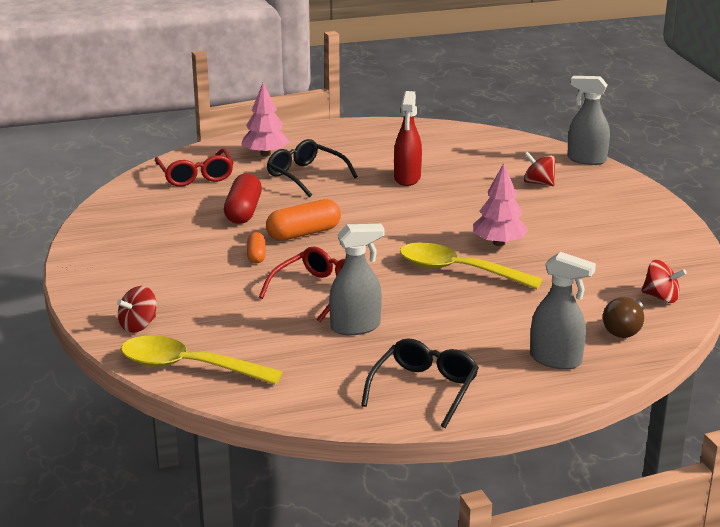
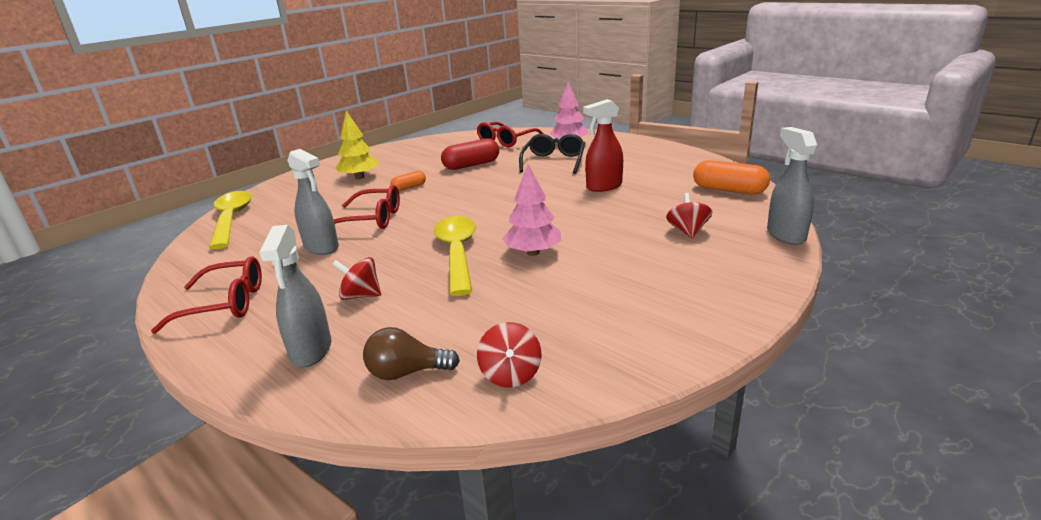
camera: 60 degrees right, 0 degrees up
(138, 325) = (282, 191): red spinning top -> red spinning top (361, 295)
(171, 274) = (359, 177): none -> yellow tree
(304, 233) = (460, 188): orange capsule -> orange capsule (729, 190)
(424, 389) = (225, 304): black glasses -> red glasses

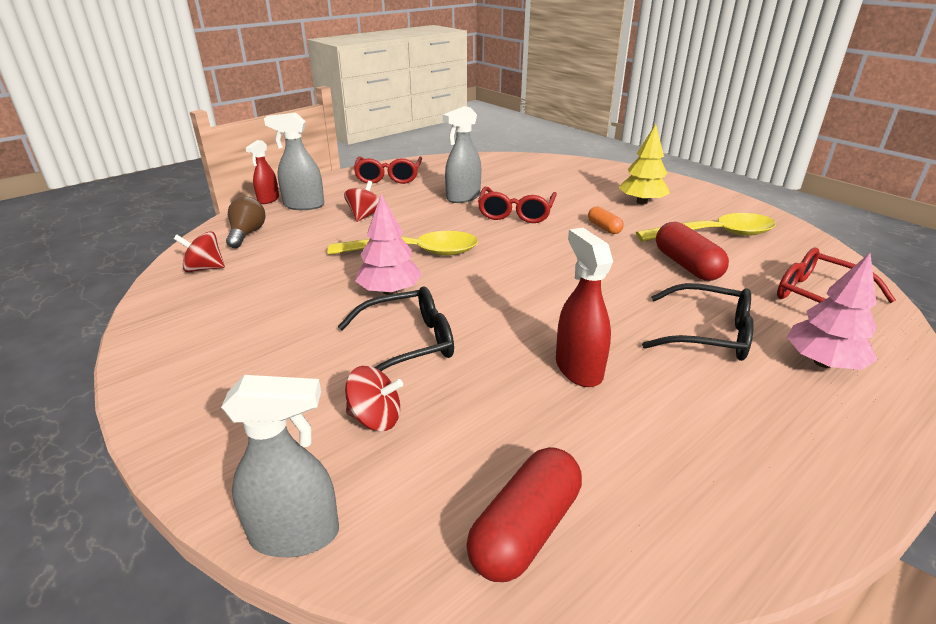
camera: 95 degrees right, 5 degrees up
(231, 219) = (540, 162): yellow spoon -> yellow spoon (715, 235)
(273, 393) = (268, 199): none -> red spray bottle
(605, 234) = (408, 343): none -> black glasses
(729, 190) = (525, 529): orange capsule -> red capsule

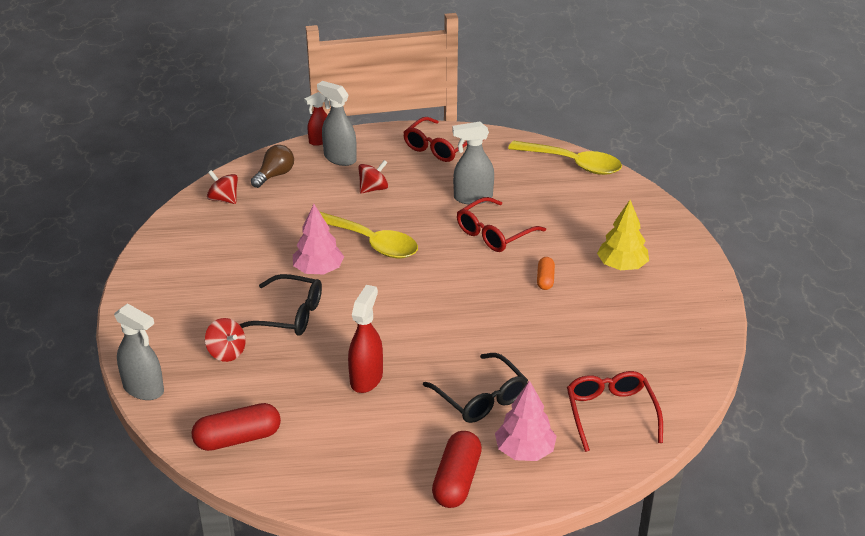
camera: 35 degrees right, 5 degrees up
(686, 265) = (555, 342): red capsule -> red capsule (457, 480)
(715, 235) = (629, 326): yellow spoon -> yellow spoon (573, 164)

